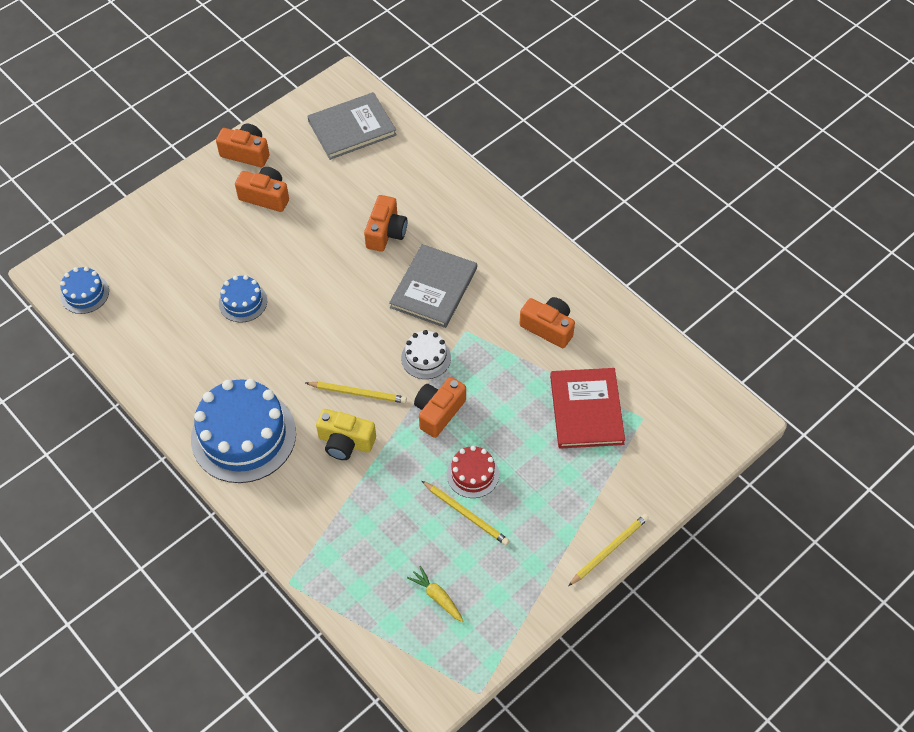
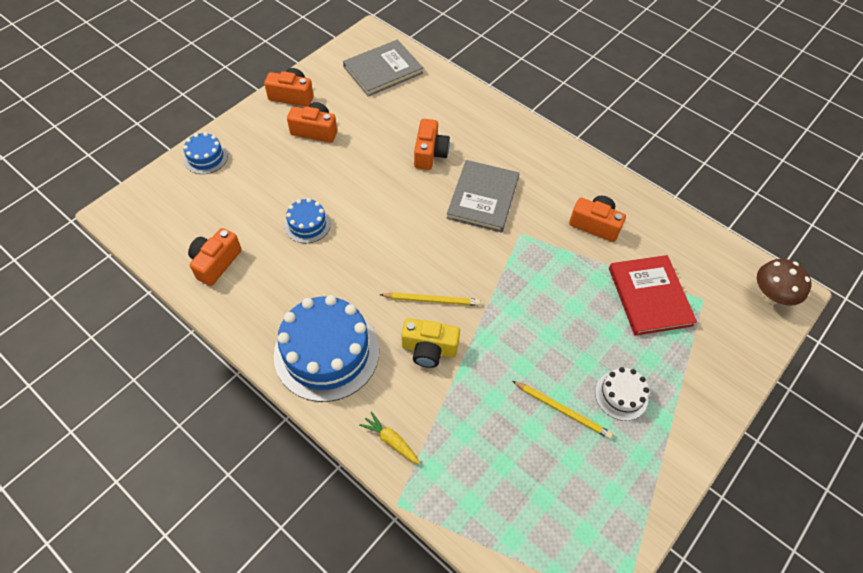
camera: 10 degrees left, 0 degrees up
(84, 293) = (152, 229): blue cake -> blue cake (206, 157)
(426, 358) = (489, 261): white cake -> white cake (621, 395)
(437, 597) = (553, 502): yellow carrot -> yellow carrot (391, 441)
(438, 412) = (513, 311): orange camera -> orange camera (216, 263)
(473, 474) = (559, 369): red cake -> none
(609, 550) = (710, 432): yellow pencil -> none
(717, 421) = (771, 296): none -> brown mushroom

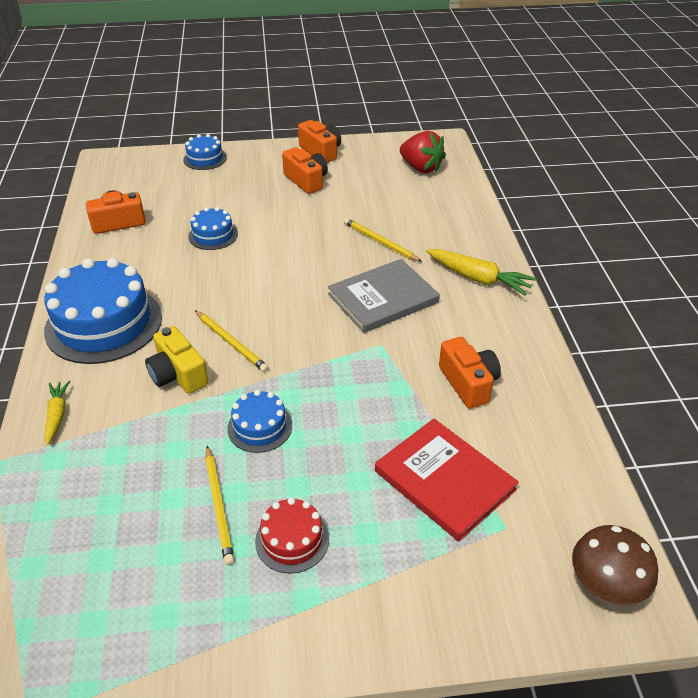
camera: 45 degrees right, 15 degrees down
(383, 70) = (421, 168): grey book -> red strawberry
(430, 153) = (380, 242): orange camera -> yellow pencil
(520, 143) = (478, 278): none -> yellow carrot
(522, 343) = (260, 427): none -> blue cake
(621, 395) = (292, 540): white cake -> red cake
(649, 296) = (444, 480): red book -> red book turned 75 degrees counterclockwise

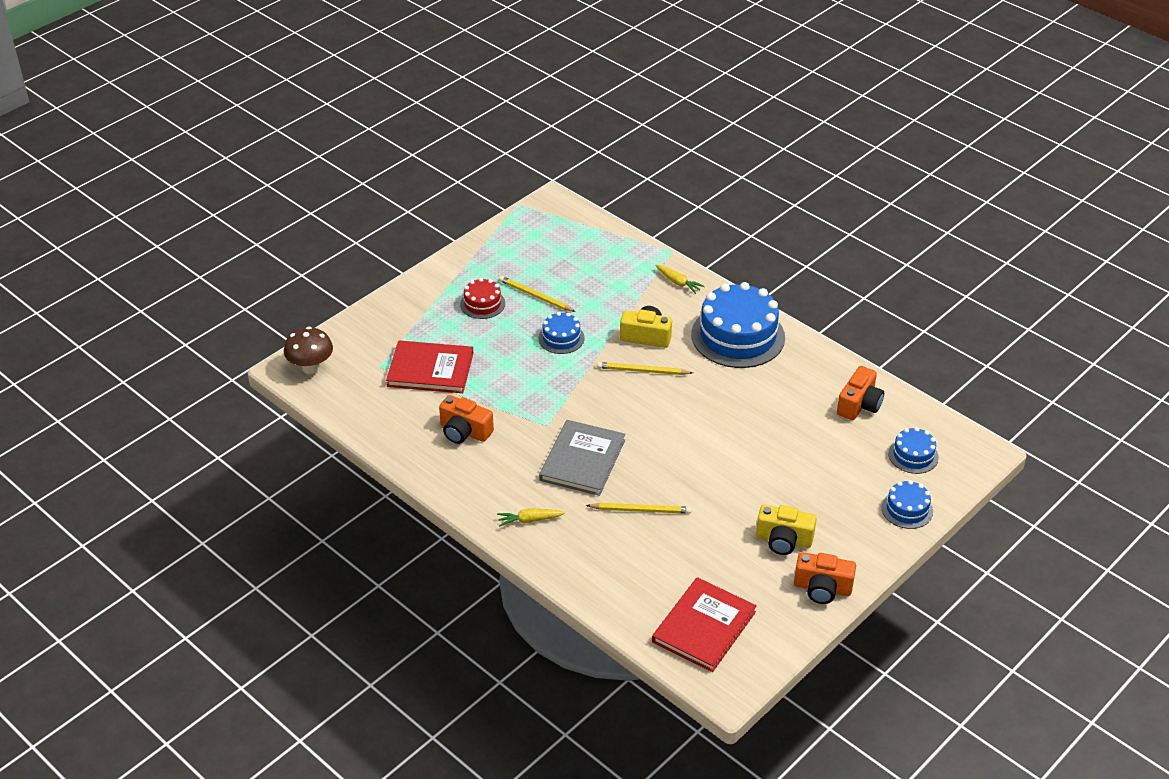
camera: 140 degrees right, 0 degrees up
(213, 235) = (774, 437): blue cake -> blue cake (913, 455)
(306, 181) = (783, 540): orange camera -> yellow camera
(421, 168) = (704, 627): red strawberry -> red book
(478, 278) = (529, 520): yellow carrot -> yellow carrot, size x0.60

